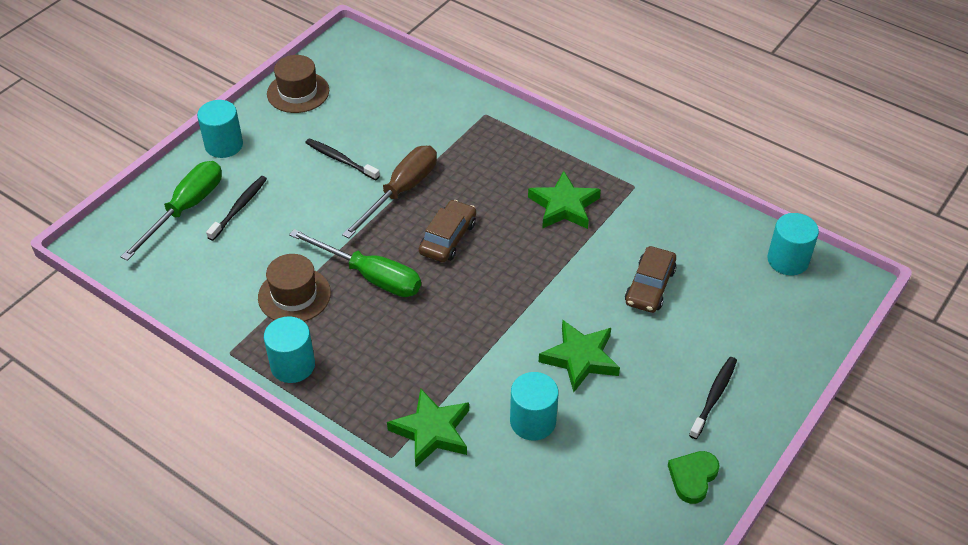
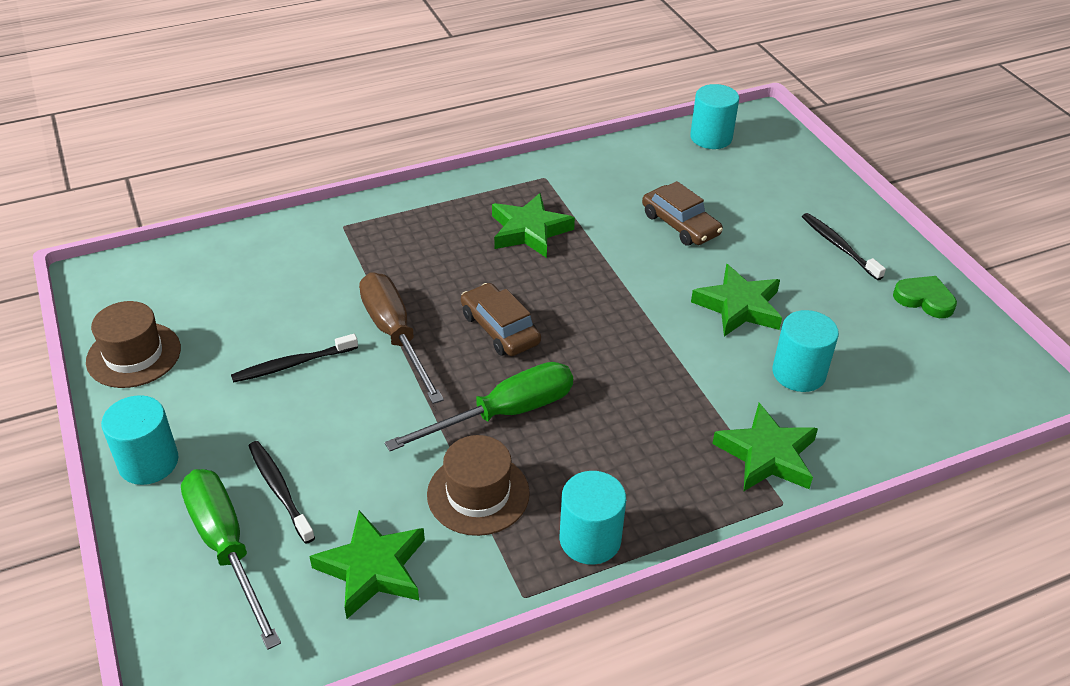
camera: 60 degrees left, 5 degrees down
(208, 276) = (372, 568): none -> green star
(693, 477) = (924, 299): green heart -> green heart turned 150 degrees clockwise

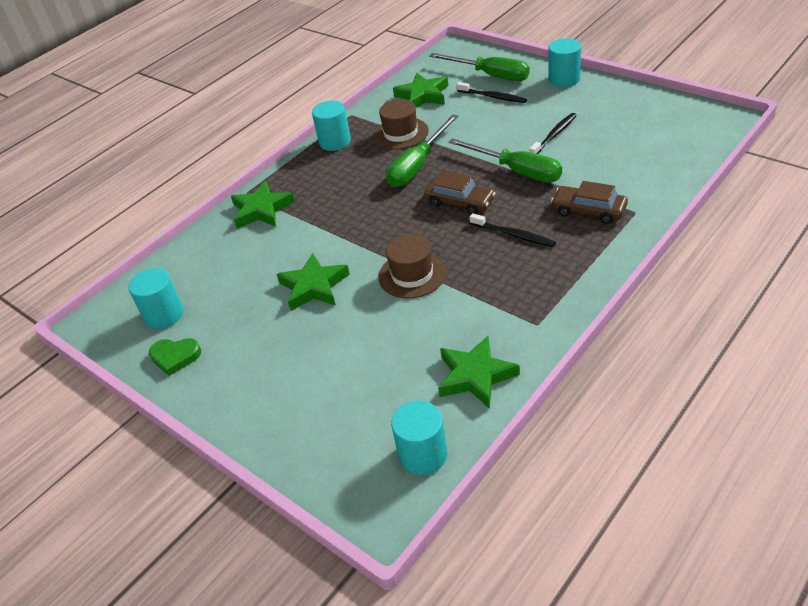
camera: 160 degrees right, 0 degrees up
(134, 355) = (640, 103): brown hat -> brown hat (412, 274)
(395, 335) = (517, 171): brown screwdriver -> green screwdriver
(529, 231) = (504, 271): green star -> green star (475, 376)
(680, 224) = (393, 334): brown car -> brown car (589, 210)
(798, 373) = (257, 261): turquoise cylinder -> turquoise cylinder (164, 315)
(839, 246) = (253, 376): black toothbrush -> black toothbrush (514, 235)

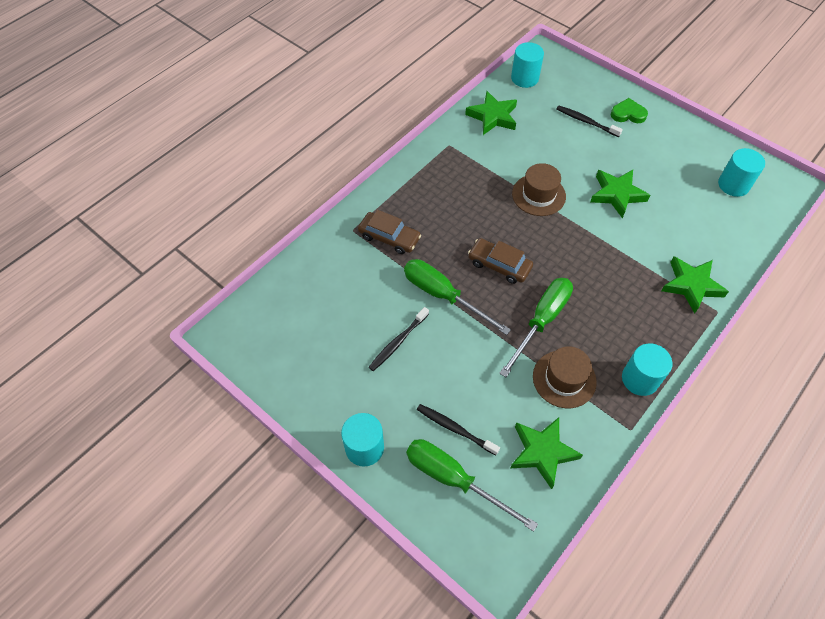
camera: 175 degrees right, 15 degrees up
(175, 357) = (706, 150): green heart -> green heart (628, 114)
(514, 235) = (455, 221): black toothbrush -> black toothbrush (586, 121)

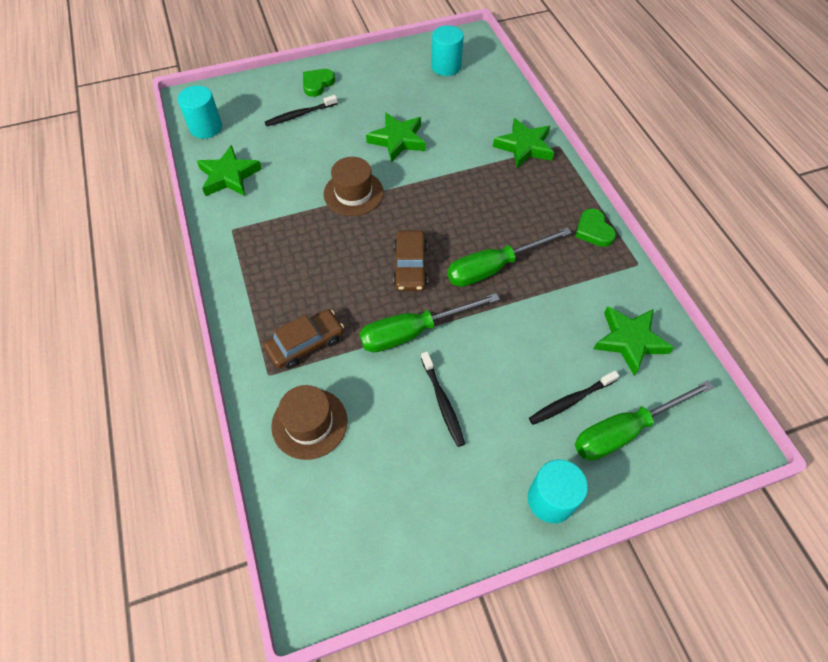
camera: 60 degrees left, 0 degrees up
(499, 265) = (410, 266): brown car -> brown car turned 60 degrees counterclockwise
(541, 321) = (494, 267): green screwdriver -> green screwdriver turned 90 degrees counterclockwise
(564, 379) = (564, 283): brown hat -> brown hat (309, 423)
(640, 379) = (593, 230): turquoise cylinder -> green heart

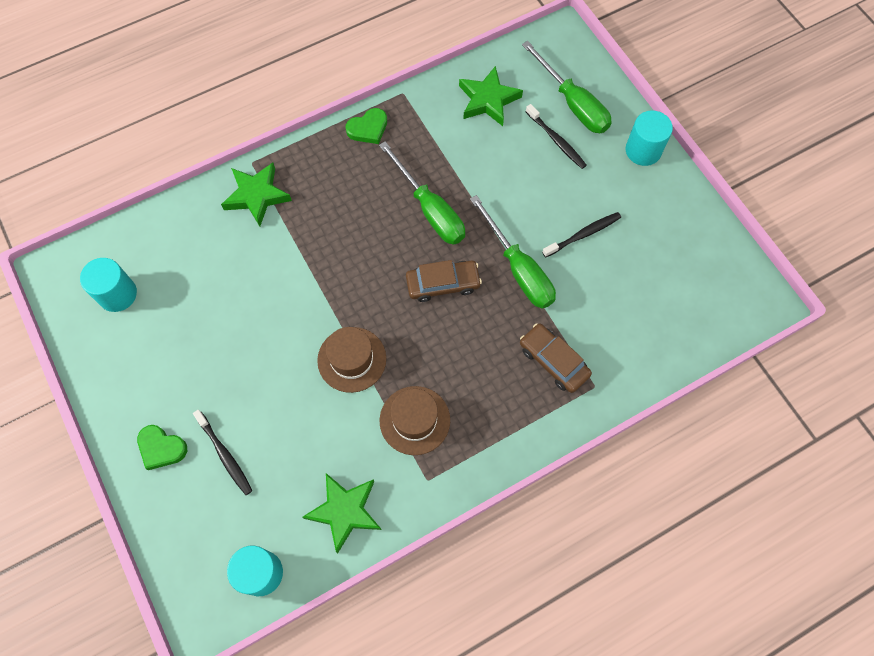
camera: 100 degrees left, 10 degrees up
(309, 423) = (632, 337): brown hat -> brown hat (415, 420)
(398, 140) = (259, 328): green star -> none

